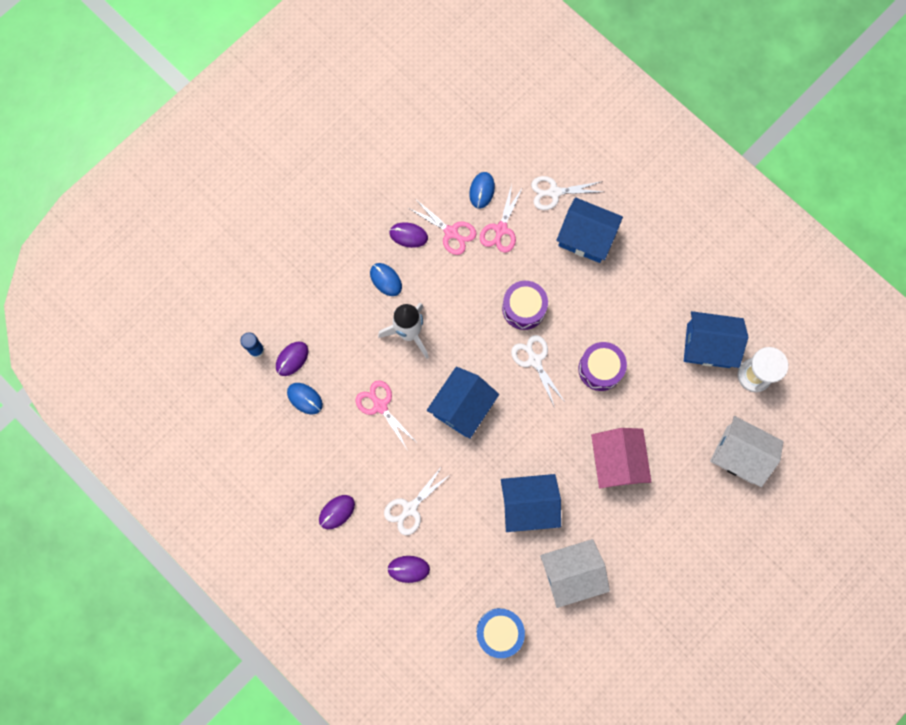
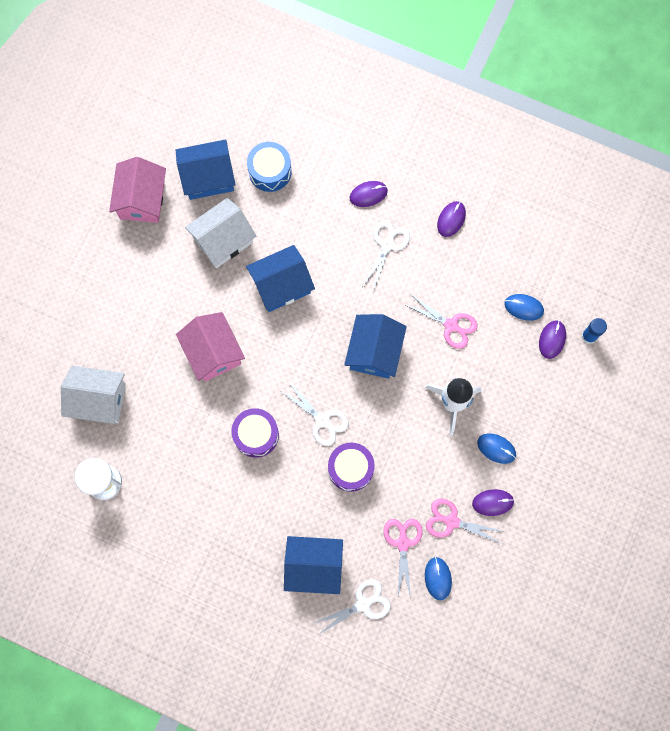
camera: 160 degrees right, 0 degrees up
(641, 649) = (142, 199): none -> pink house
(708, 345) = (157, 496): blue house -> blue house (208, 177)

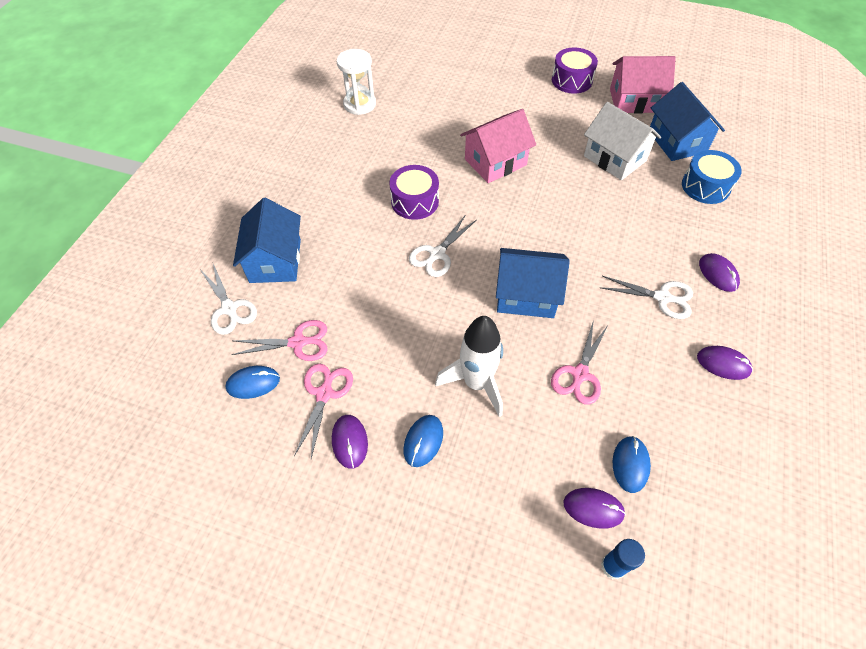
camera: 85 degrees right, 20 degrees down
(99, 400) = (435, 93): white house -> none
(281, 285) = (581, 207): blue house -> none
(350, 468) = (385, 284): purple drum -> purple drum (572, 80)

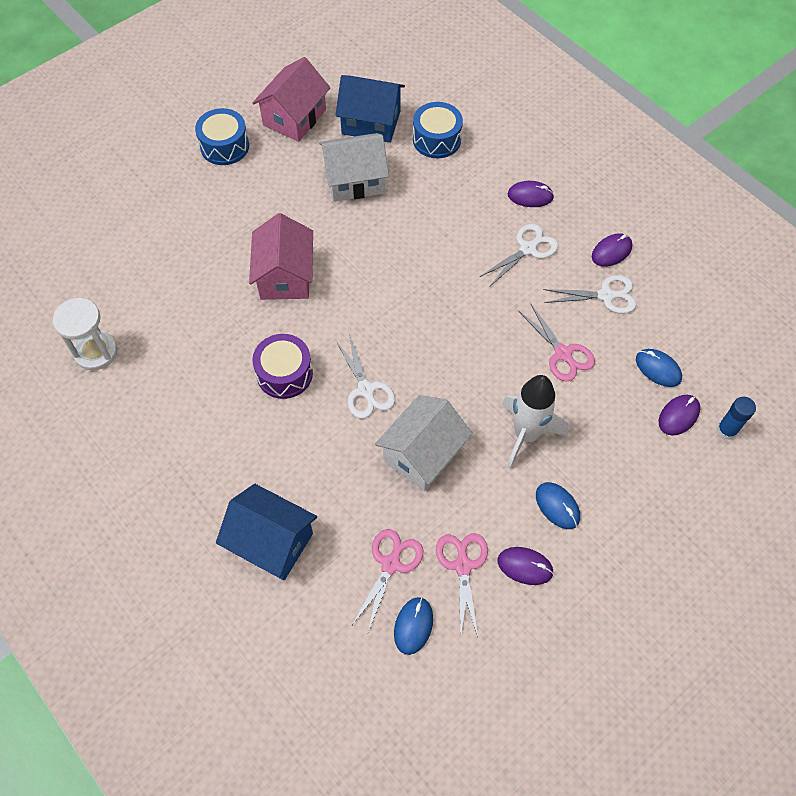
camera: 60 degrees left, 5 degrees up
(229, 309) = (306, 614): white scissors -> white scissors (606, 296)
(324, 393) = (463, 565): pink scissors -> pink scissors turned 45 degrees clockwise
(407, 317) = (423, 454): none -> white house
(526, 295) = (461, 345): blue house -> none
(572, 80) = (224, 146): purple drum -> blue drum

